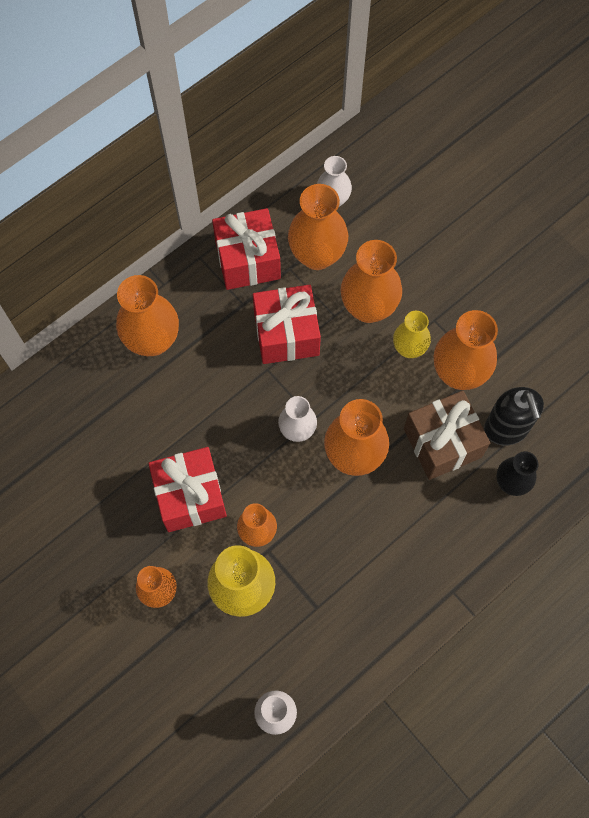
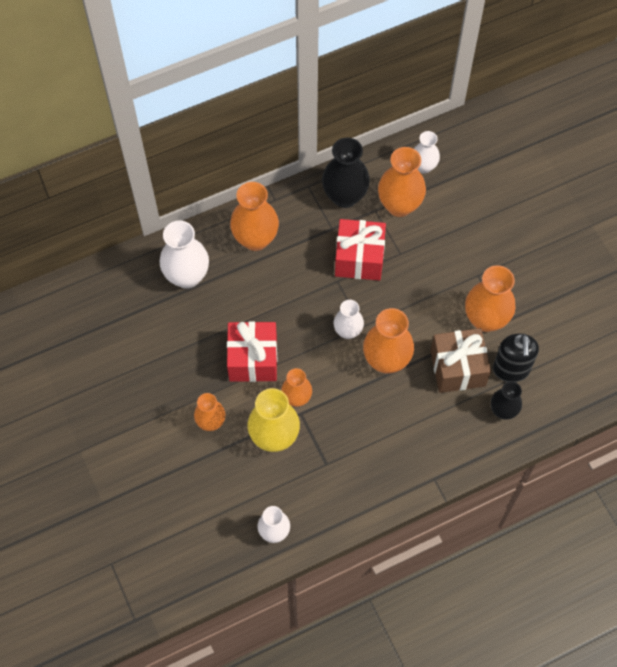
camera: 15 degrees right, 5 degrees down
(80, 409) = (187, 276): none -> white vase
(248, 260) = (344, 196): red gift -> black vase
(368, 308) = (428, 254): orange vase -> none
(409, 348) = (451, 292): yellow vase -> none

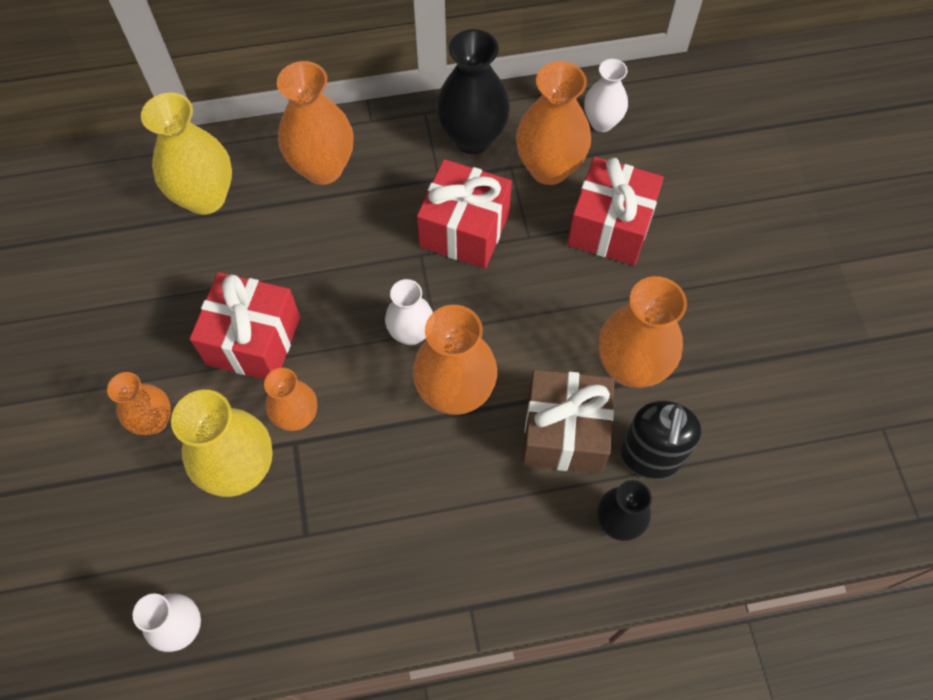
camera: 15 degrees right, 0 degrees up
(187, 276) = (205, 197): white vase -> yellow vase
(448, 235) = (610, 227): none -> red gift

